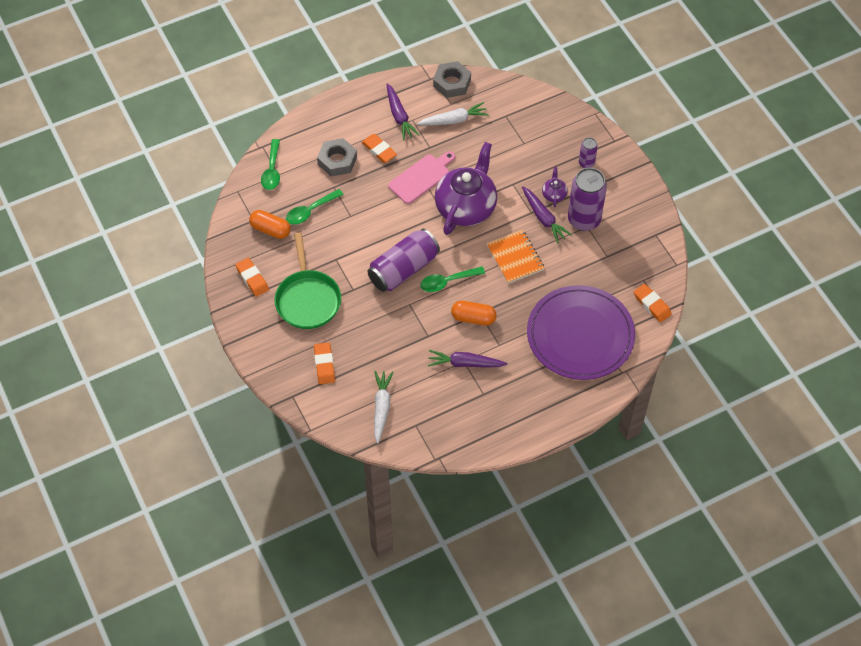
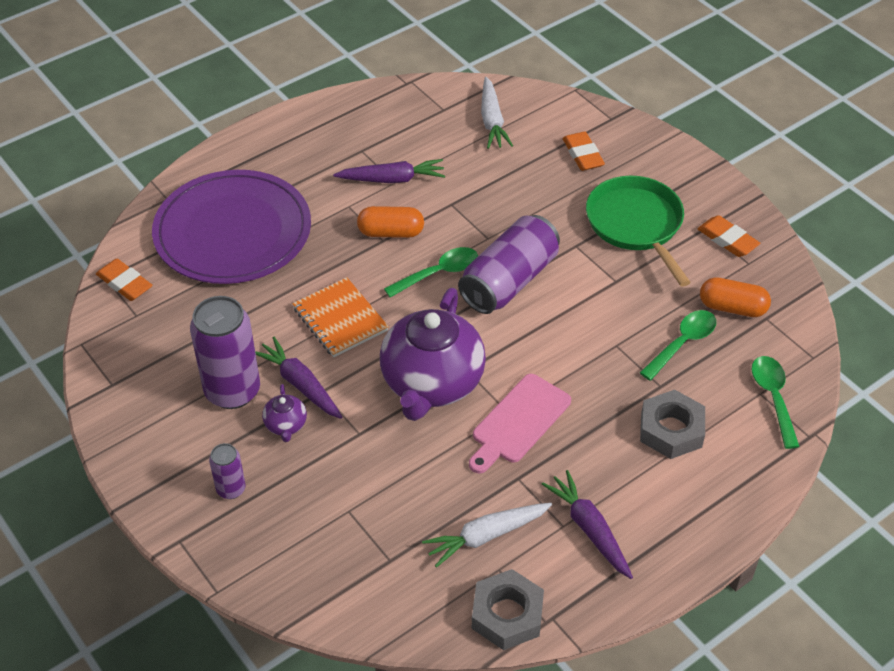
camera: 170 degrees right, 10 degrees down
(379, 150) = (605, 459): orange eraser -> none

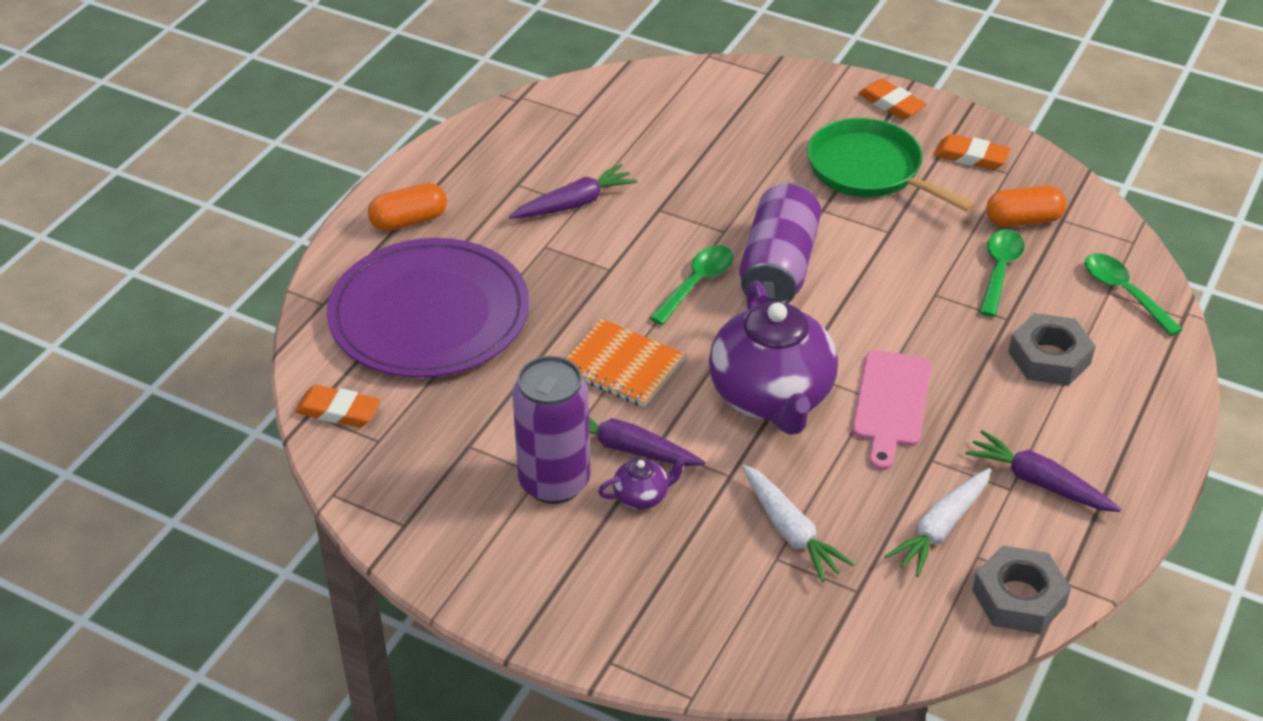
camera: 25 degrees left, 5 degrees down
(231, 489) = (629, 585): purple can -> none
(286, 425) = (642, 496): purple teapot -> purple teapot turned 75 degrees counterclockwise
(391, 232) = (613, 258): orange capsule -> orange capsule (409, 221)
(492, 120) = (641, 111): white carrot -> white carrot (790, 531)
(583, 155) = (764, 118): orange eraser -> orange eraser (891, 104)

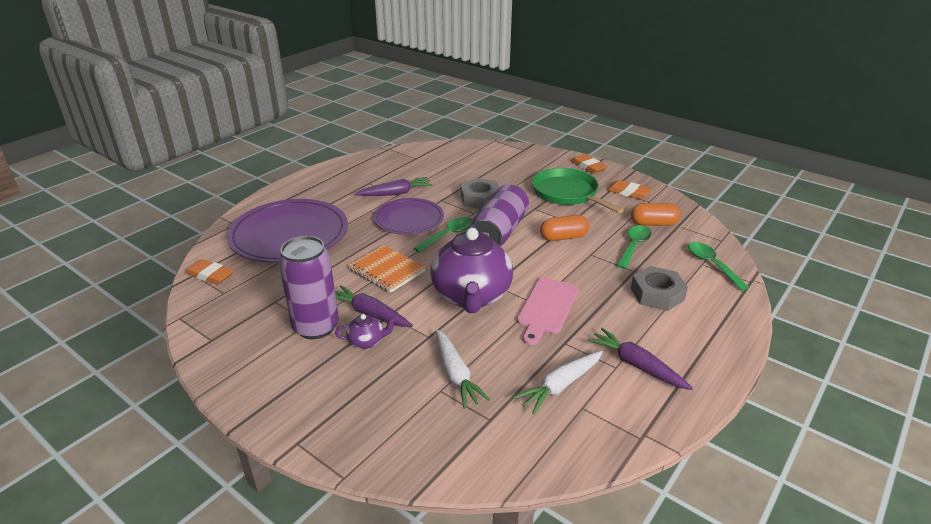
camera: 10 degrees right, 10 degrees down
(409, 221) = (302, 193): orange capsule -> orange capsule (563, 237)
(619, 257) = (409, 219): none -> purple plate
(1018, 597) = (606, 439): grey nut -> grey nut (480, 199)

